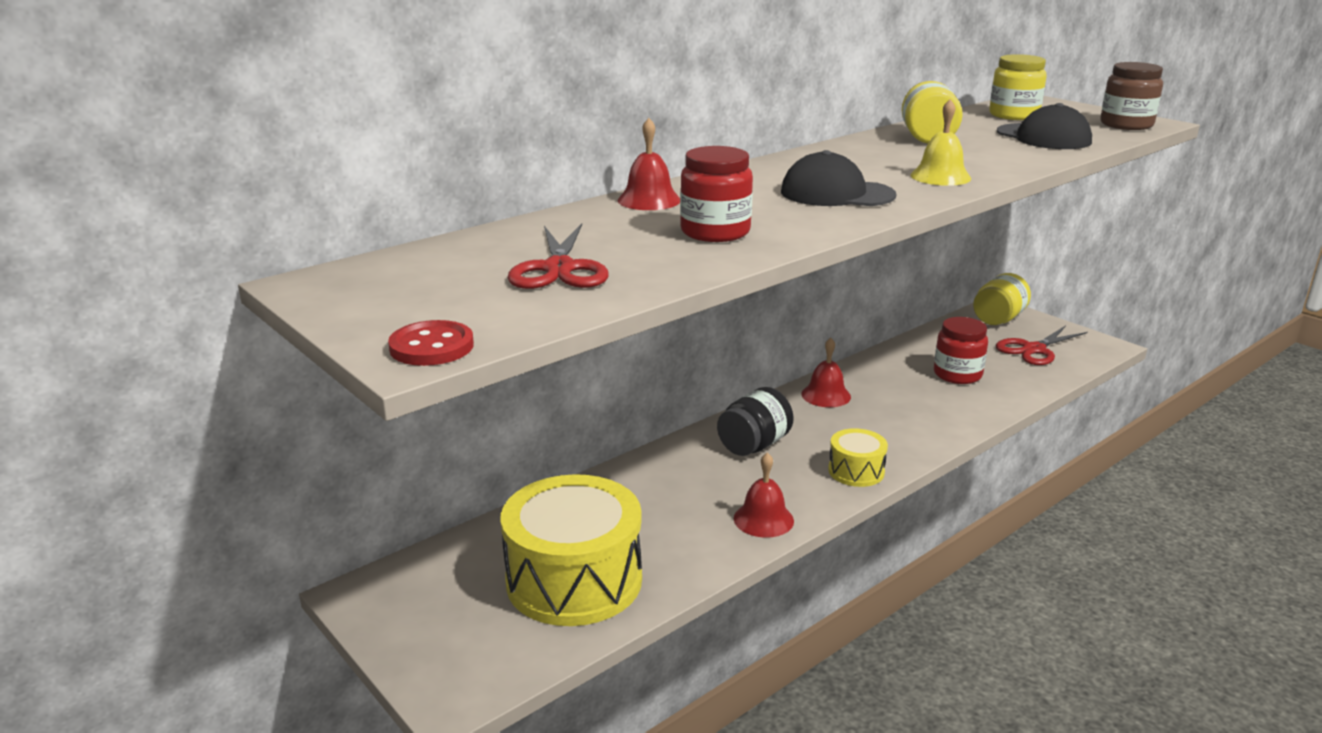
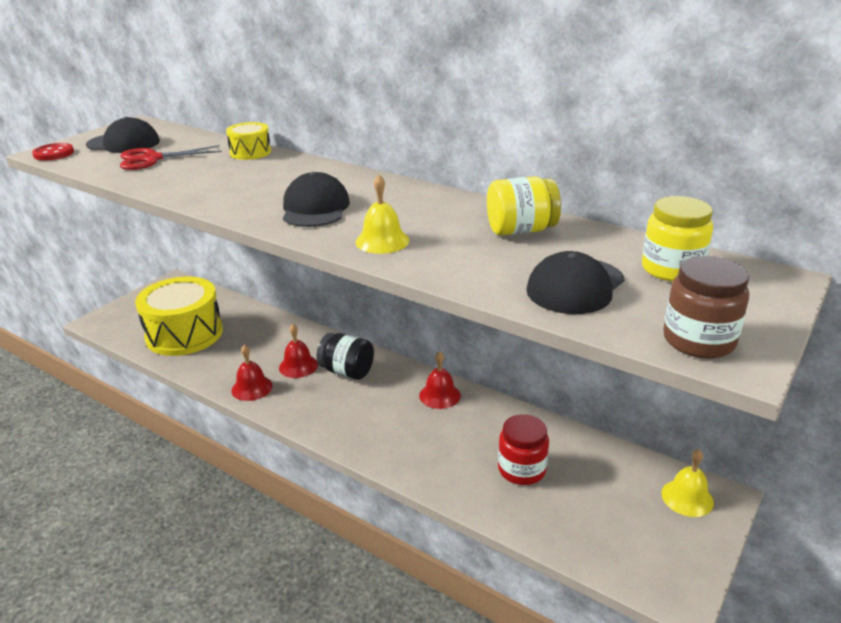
camera: 75 degrees right, 5 degrees up
(437, 291) = (124, 143): none -> black cap
(649, 200) = (282, 161): red bell -> red bell (298, 366)
(715, 232) = (218, 183): red jar -> none
(856, 471) = (323, 421): yellow drum -> yellow drum (250, 152)
(998, 319) = (687, 497): yellow jar -> yellow bell
(1034, 349) = (621, 528): red scissors -> none

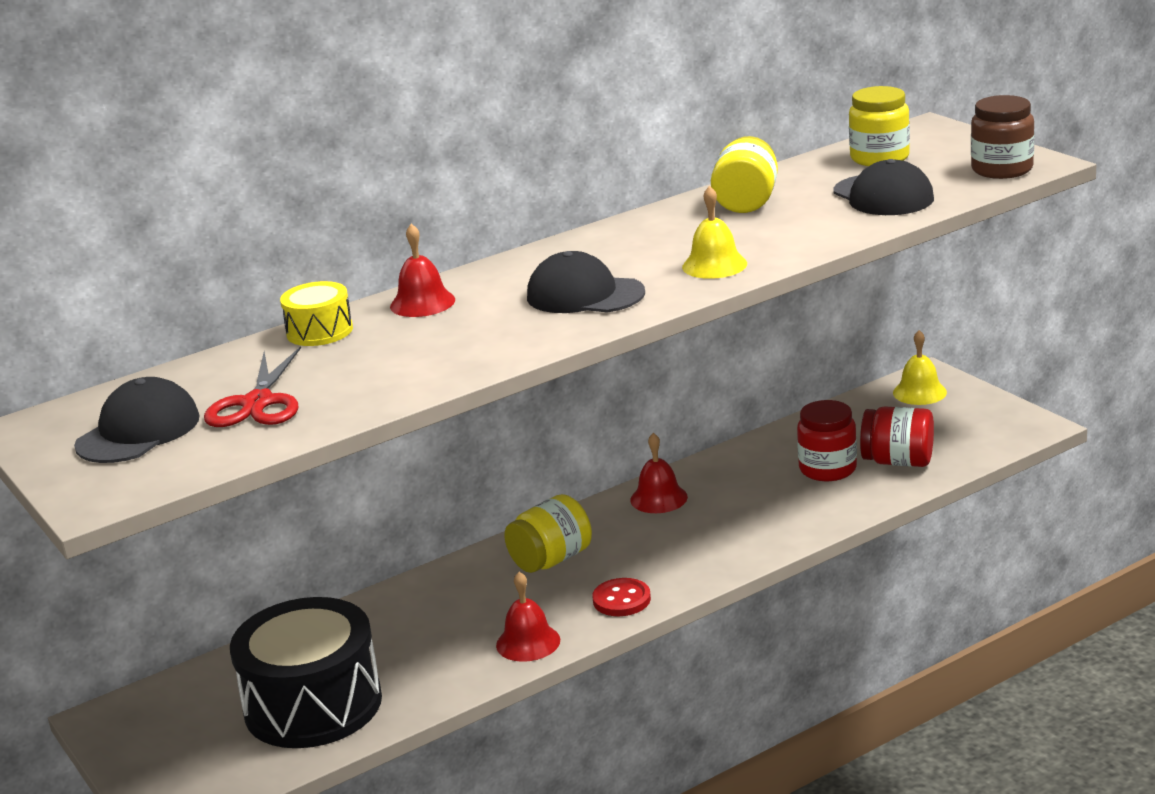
camera: 65 degrees left, 5 degrees down
(54, 153) = (115, 491): red button -> red button (621, 600)
(184, 334) = (313, 705): yellow drum -> black drum
(298, 366) = (504, 599): red bell -> red bell (422, 303)
(347, 371) = (551, 560): black jar -> yellow jar
(556, 509) = (898, 461): none -> red jar

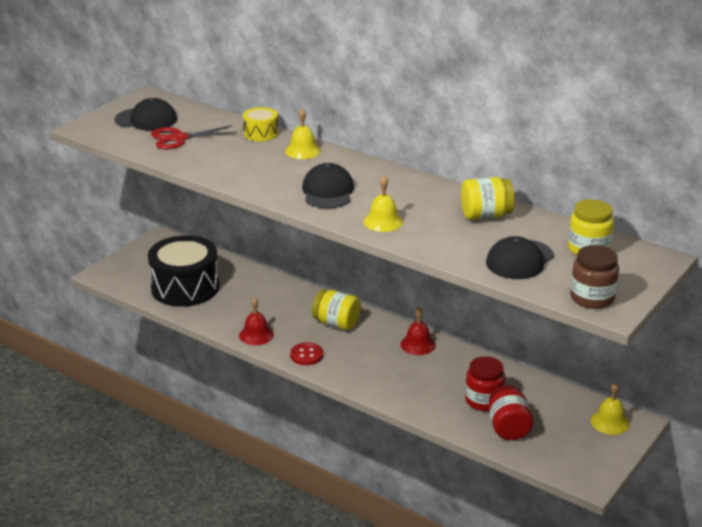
camera: 65 degrees right, 5 degrees up
(422, 303) = (303, 151): red bell -> yellow bell

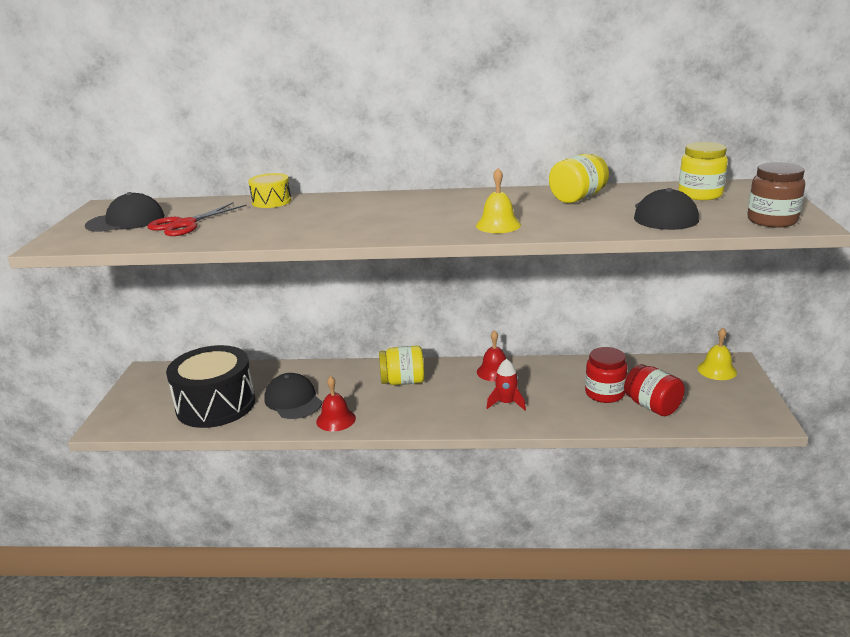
camera: 30 degrees left, 5 degrees down
(303, 151) = (334, 202): yellow bell -> none
(306, 355) = (405, 418): red button -> none
(328, 191) = (407, 220): black cap -> black cap (293, 400)
(395, 375) = (506, 403): none -> red rocket

